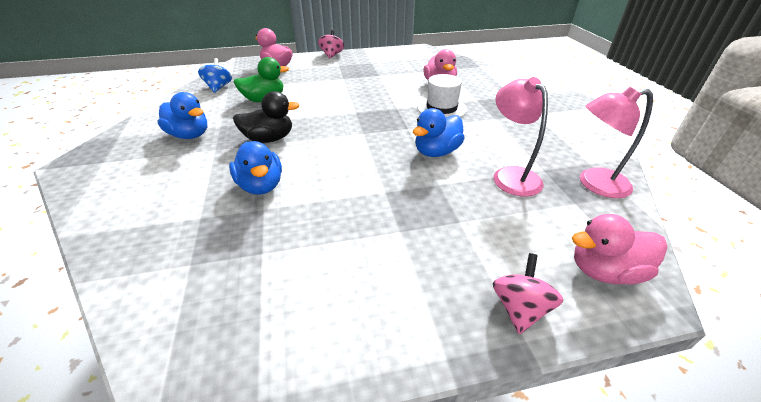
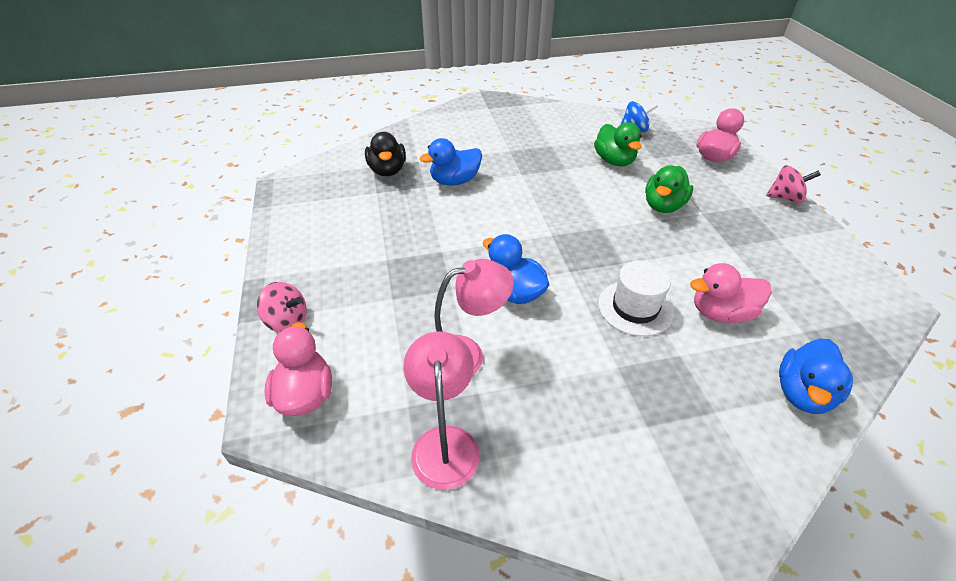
camera: 90 degrees right, 5 degrees up
(190, 135) = (531, 134): blue duck -> blue duck (802, 393)
(269, 139) = (530, 175): black duck -> black duck (387, 170)
(332, 88) = (663, 206): none -> green duck

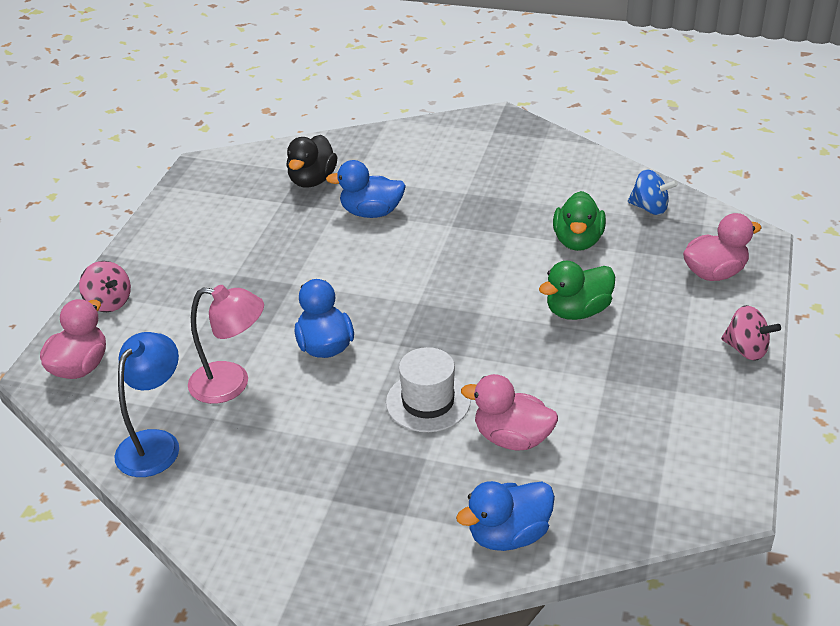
camera: 30 degrees right, 5 degrees down
(445, 442) = (155, 443): pink lamp -> blue lamp

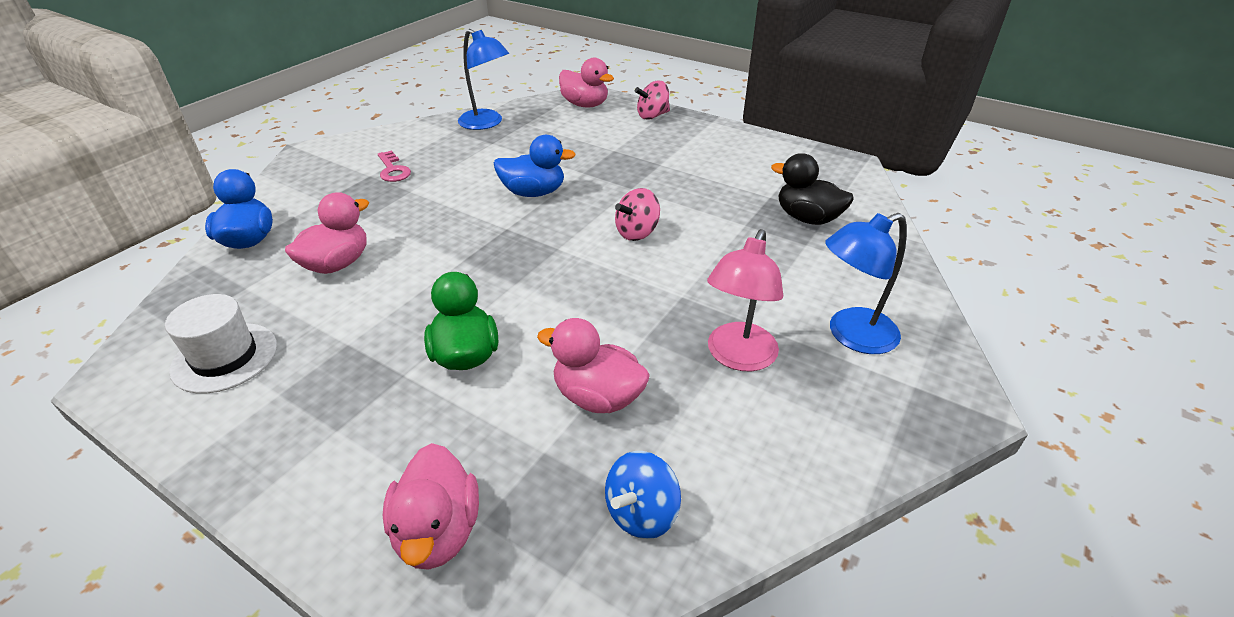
camera: 105 degrees right, 0 degrees up
(231, 384) = (522, 151): pink lamp -> pink lamp (737, 357)
(311, 482) = (393, 170): none -> pink key
(371, 212) = (730, 245): blue duck -> none
(428, 402) = (422, 230): white hat -> white hat (225, 357)
(457, 153) = (851, 335): none -> blue lamp
(578, 241) = (597, 397): green duck -> pink duck
(746, 349) = (271, 494): pink spinning top -> pink spinning top (637, 232)

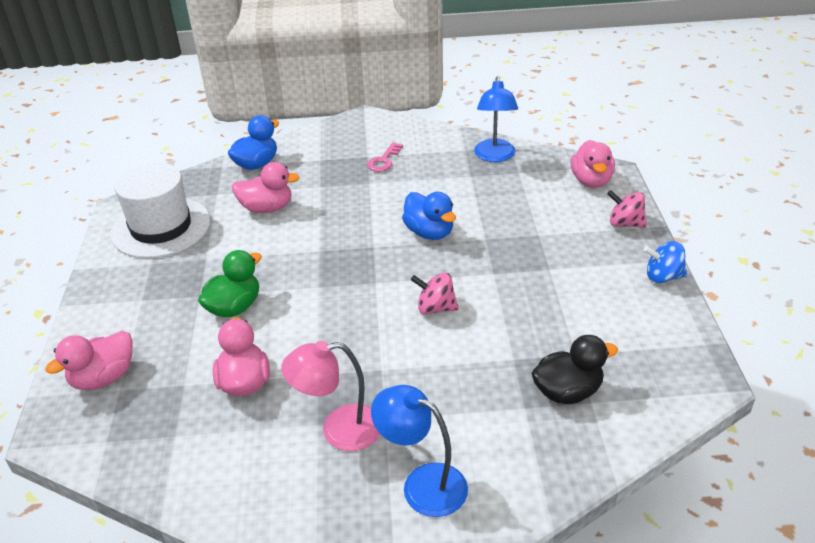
camera: 55 degrees right, 0 degrees up
(225, 357) = (161, 227): white hat -> white hat, size x1.58
(641, 513) = (167, 450): blue spinning top -> blue spinning top (663, 277)
(807, 218) = (567, 391): black duck -> black duck turned 75 degrees clockwise

